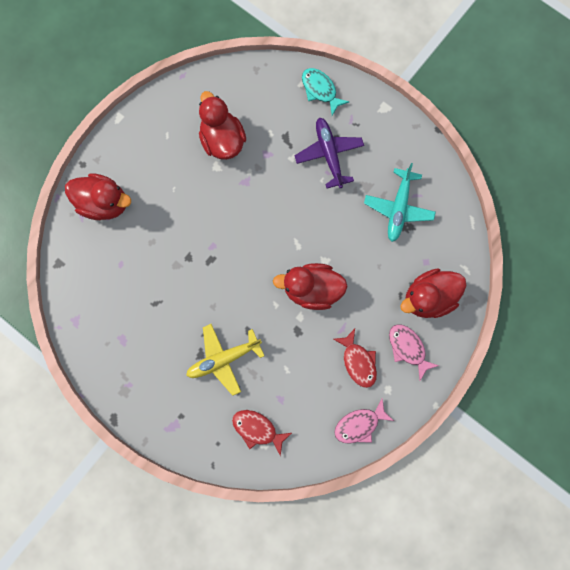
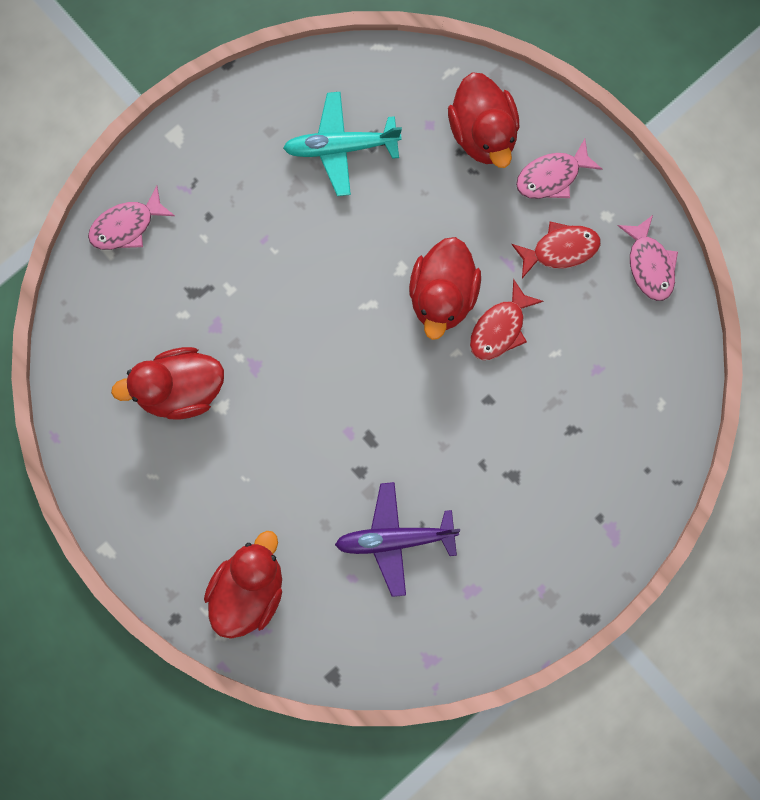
camera: 80 degrees left, 0 degrees up
(223, 359) = (525, 442): yellow plane -> none
(257, 429) = (635, 409): red fish -> red fish (500, 328)
(320, 90) = (126, 225): turquoise fish -> pink fish
(329, 154) = (235, 232): purple plane -> purple plane (395, 540)
(398, 208) = (341, 147): turquoise plane -> turquoise plane turned 150 degrees clockwise

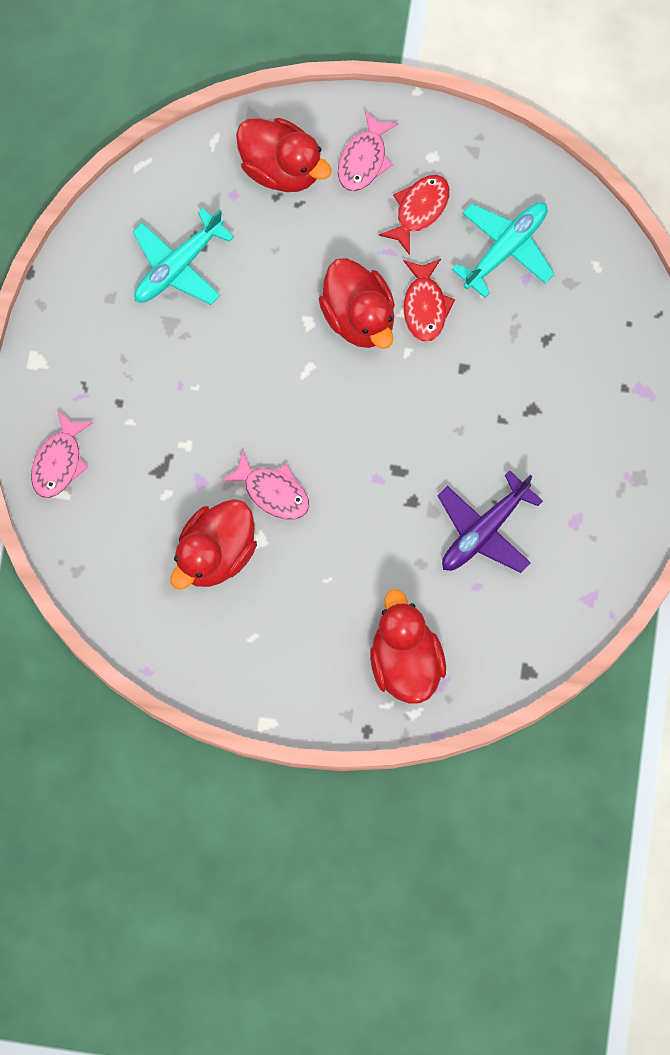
camera: 40 degrees left, 5 degrees down
(601, 333) = (506, 249): none -> turquoise plane
(649, 264) = (497, 168): pink fish -> pink fish (272, 492)

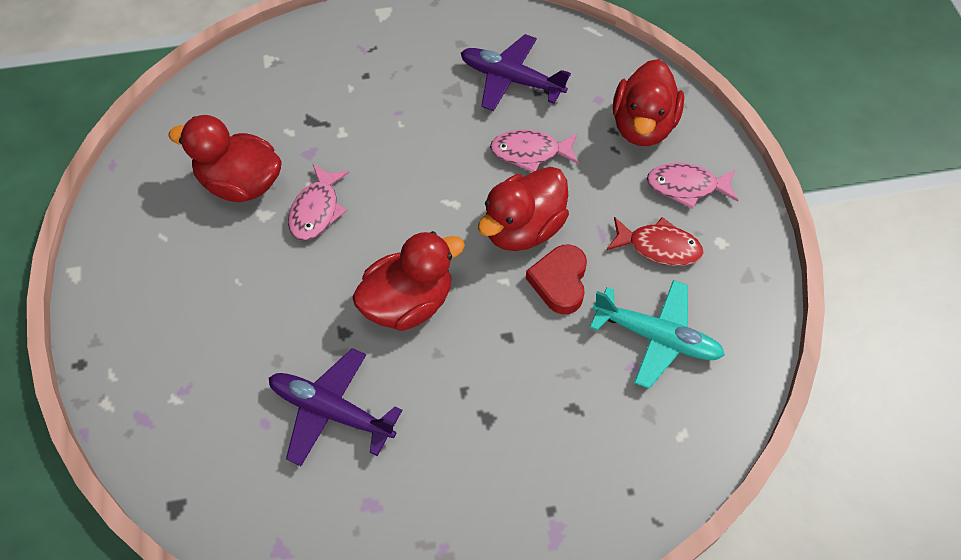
camera: 70 degrees right, 15 degrees down
(59, 462) = (296, 51): pink fish -> pink fish (530, 152)
(178, 266) = (511, 80): turquoise plane -> purple plane
(405, 662) = (162, 378): red duck -> red duck (408, 303)
(425, 306) = (559, 282): red fish -> red heart

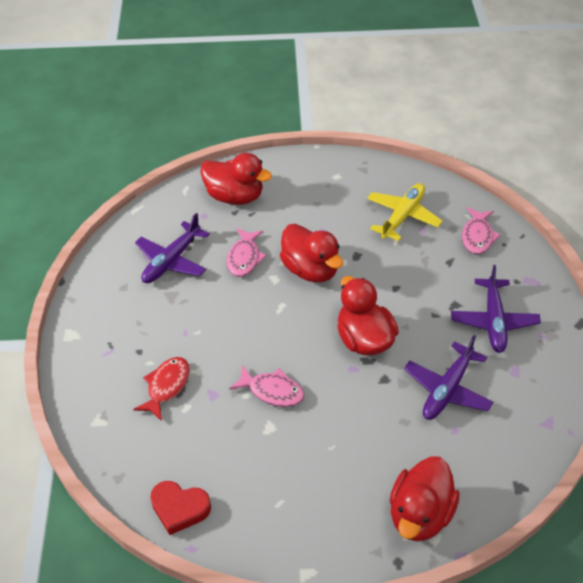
camera: 80 degrees left, 10 degrees down
(240, 184) = (234, 444): red duck -> red duck (420, 514)
(461, 474) = (494, 321): none -> purple plane
(559, 282) = (356, 256): red heart -> red heart (179, 508)
(657, 337) = (402, 216): turquoise plane -> yellow plane
(658, 247) = (336, 205): red fish -> red fish (166, 386)
(686, 187) = (291, 184): pink fish -> pink fish (477, 236)

